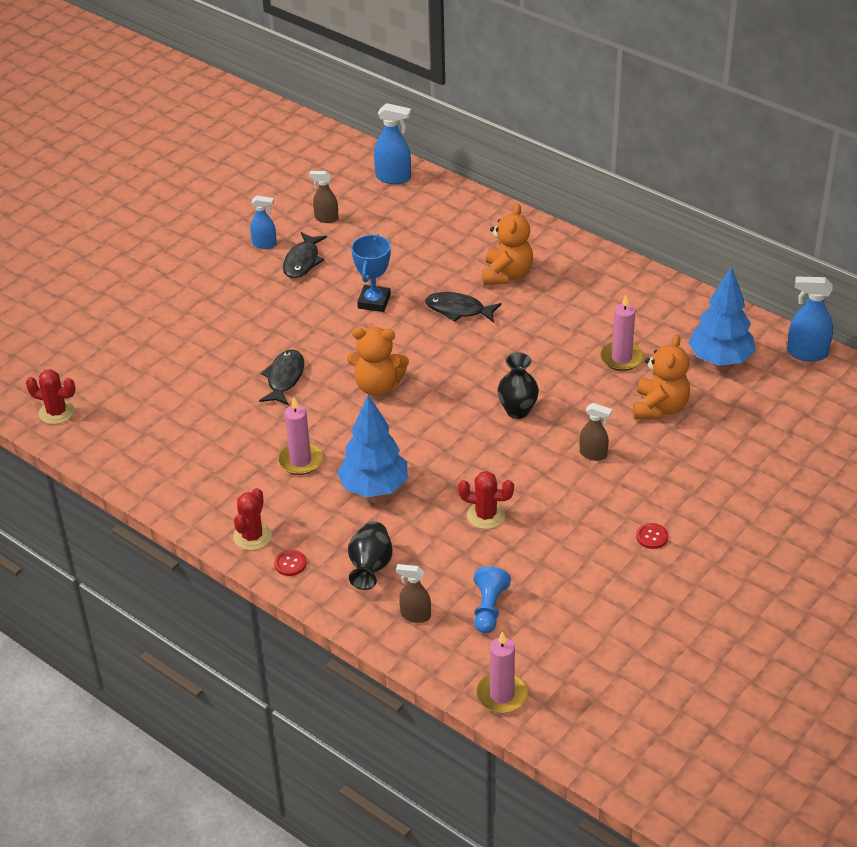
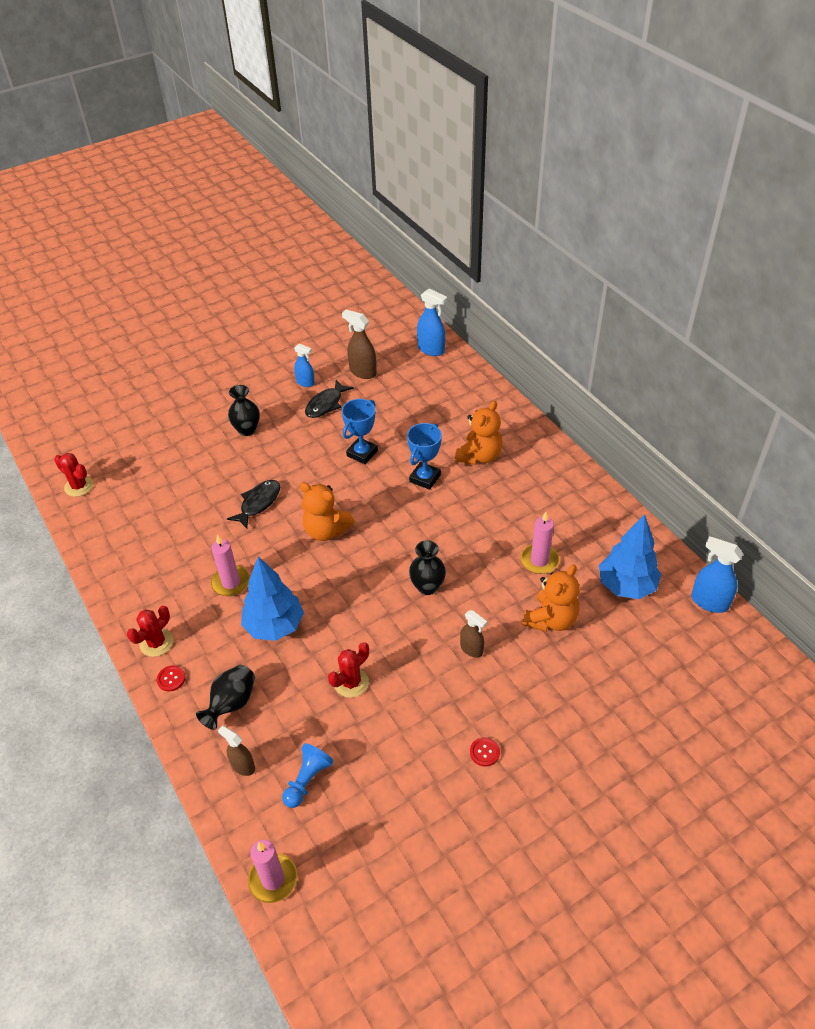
camera: 20 degrees right, 5 degrees up
(224, 308) = (247, 430): none -> black vase
(326, 218) = (362, 372): brown spray bottle -> brown spray bottle, size x1.53
(458, 310) = (425, 478): black fish -> blue trophy
(486, 515) = (351, 682): red cactus -> red cactus turned 75 degrees counterclockwise

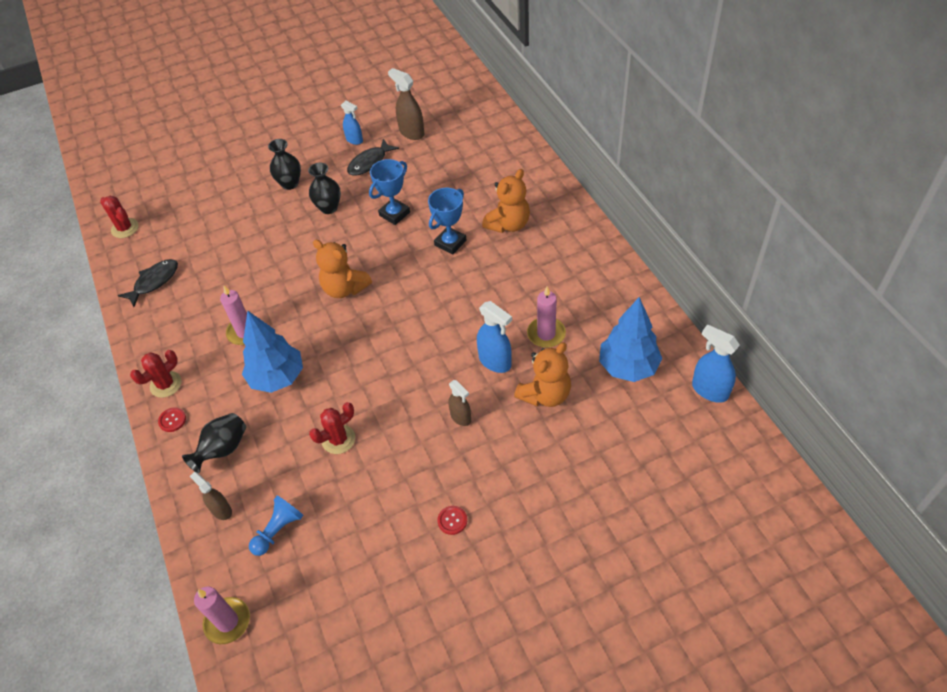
camera: 10 degrees right, 5 degrees up
(258, 503) = (286, 256): black fish -> black fish (154, 282)
(427, 587) = (430, 351): black vase -> black vase (329, 208)
(431, 349) = (483, 114): blue spray bottle -> blue spray bottle (495, 362)

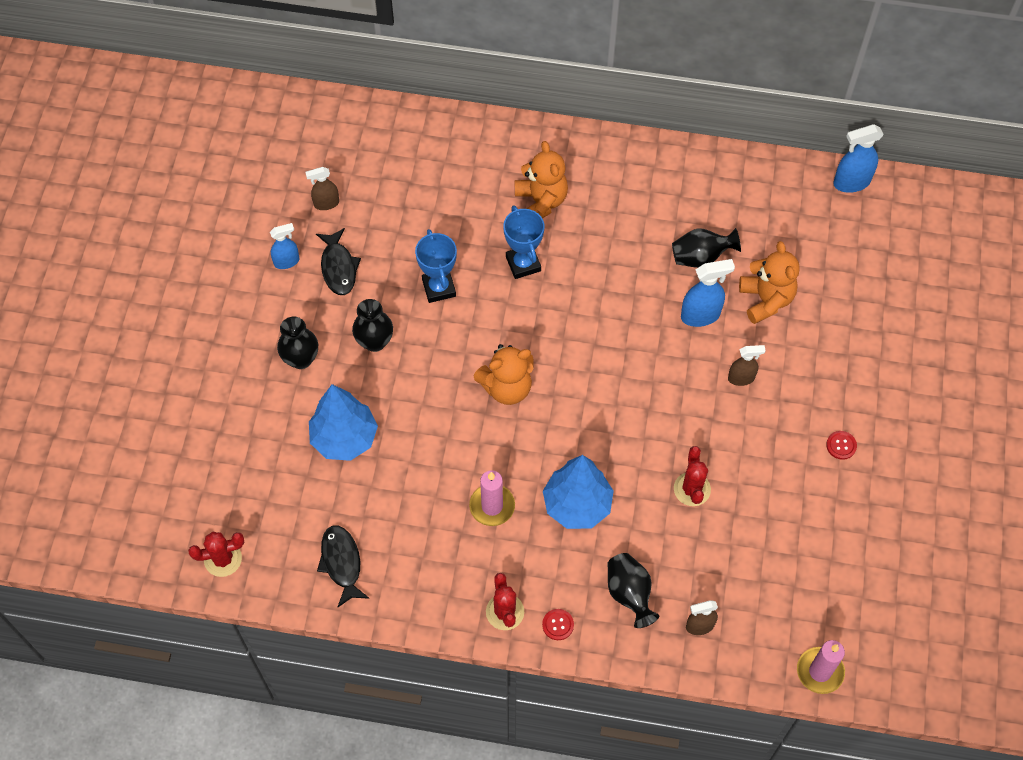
camera: 60 degrees left, 10 degrees up
(278, 530) = (755, 587): blue pawn -> none
(411, 133) = (326, 203): brown spray bottle -> brown spray bottle, size x0.66
(546, 334) = (701, 257): pink candle -> black vase
(628, 367) = (784, 221): blue tree -> blue tree (344, 438)

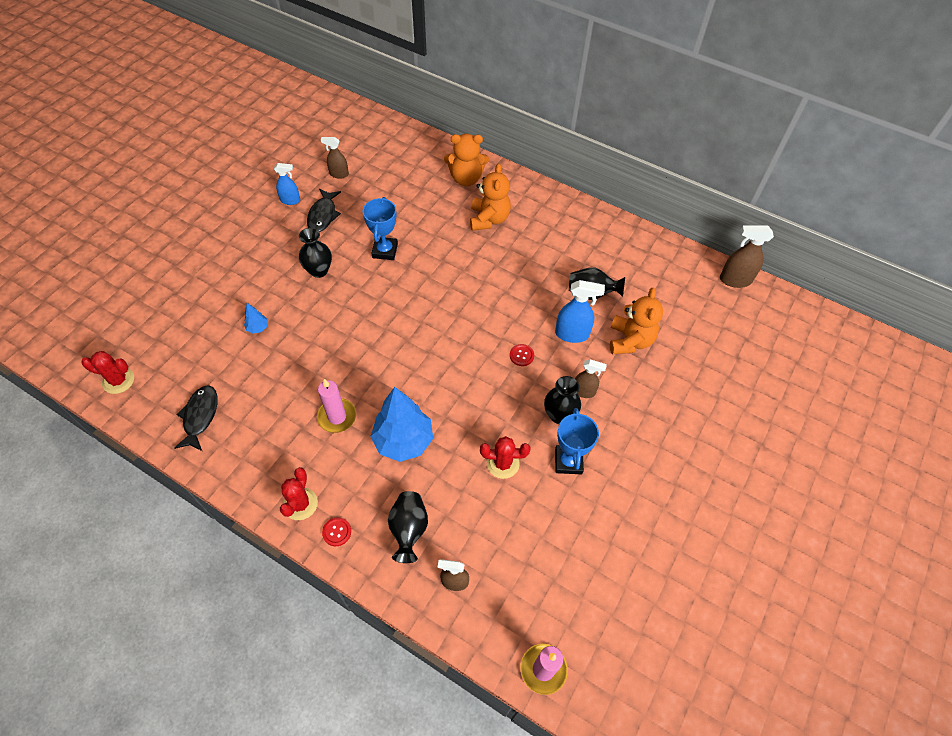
camera: 20 degrees right, 5 degrees down
(301, 359) = (261, 264): black vase -> black vase (559, 415)
(344, 438) = (258, 328): blue tree -> blue tree, size x0.42
(507, 387) = (396, 334): orange teddy bear -> orange teddy bear (466, 179)
(523, 264) = (454, 255): blue trophy -> blue trophy (568, 461)
(692, 489) = (503, 463): red cactus -> red cactus turned 75 degrees clockwise
(841, 445) = (646, 475): red button -> red button (521, 355)
(851, 182) = (734, 280): blue spray bottle -> brown spray bottle

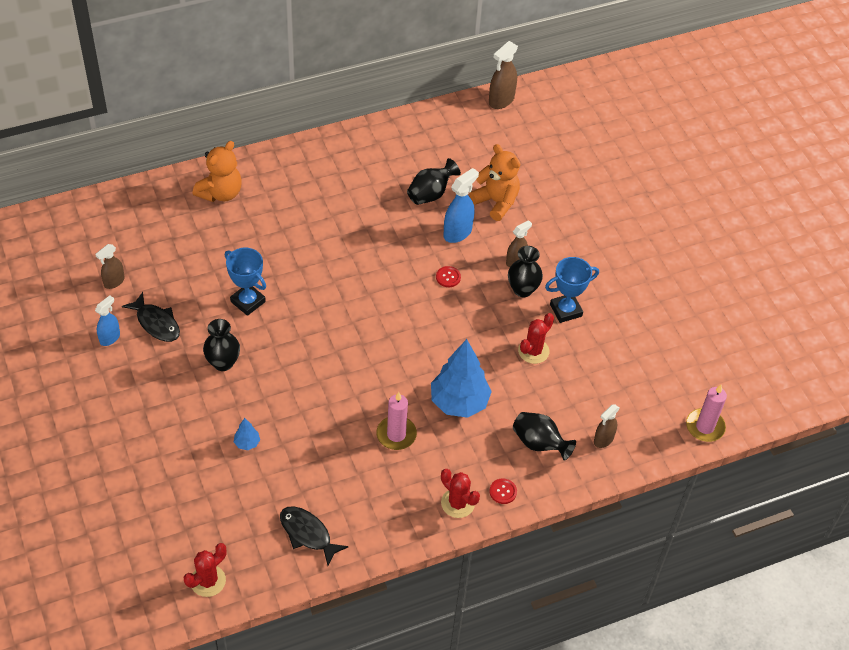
camera: 55 degrees left, 5 degrees down
(489, 219) = (285, 207): orange teddy bear -> none
(568, 461) = (565, 310): blue trophy -> blue trophy turned 60 degrees counterclockwise

